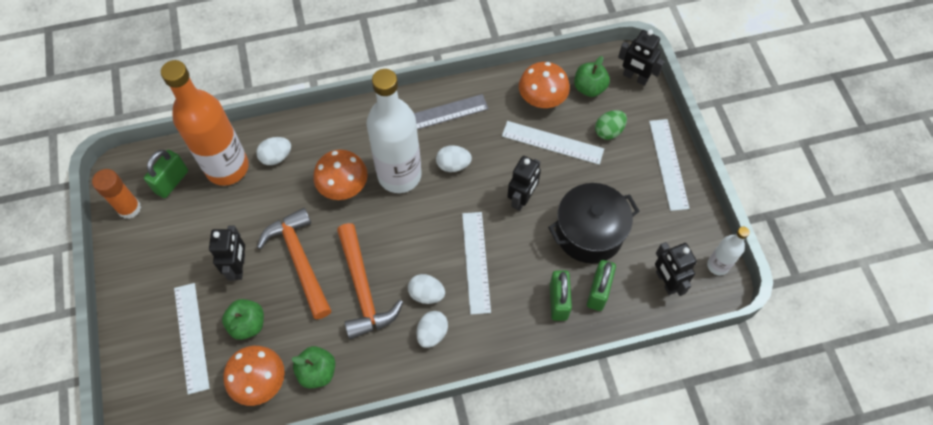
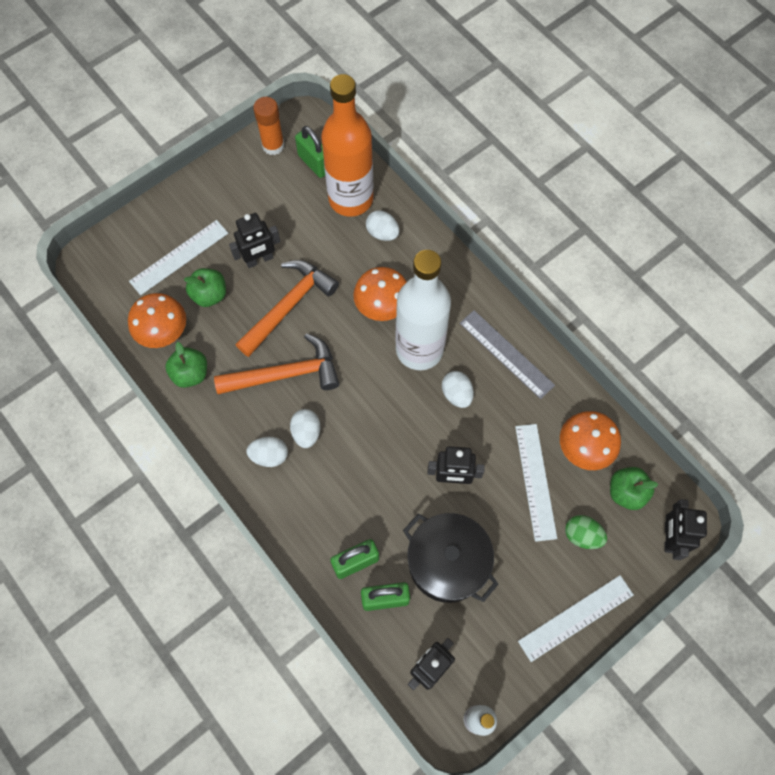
camera: 65 degrees right, 5 degrees up
(172, 182) = (314, 163): green padlock -> green padlock turned 45 degrees clockwise
(363, 289) = (286, 374): orange hammer -> orange hammer turned 150 degrees counterclockwise
(476, 262) = (361, 463): white ruler -> none

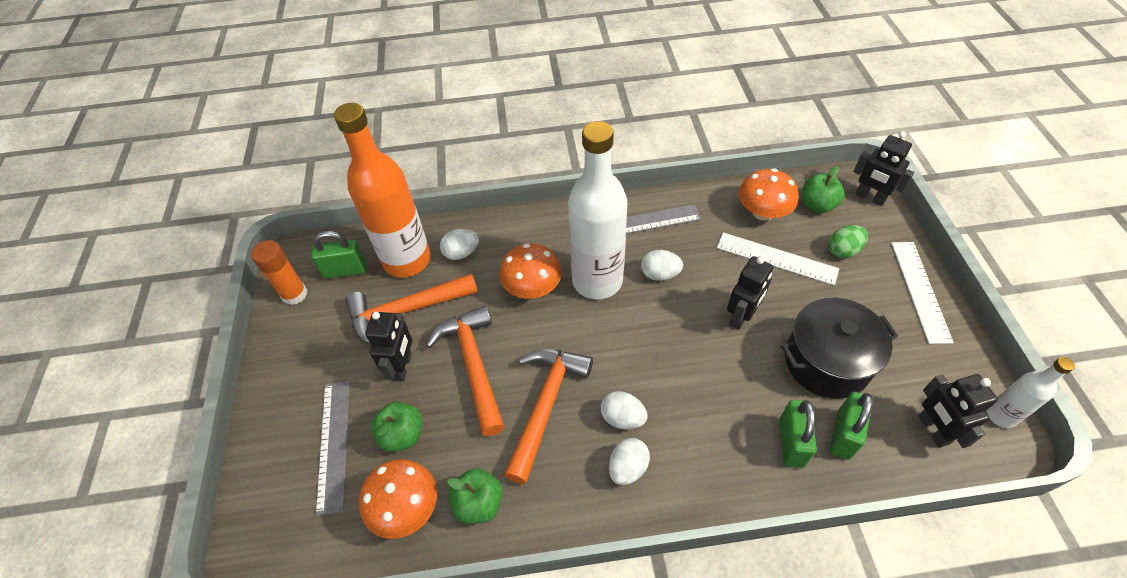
camera: 55 degrees left, 15 degrees down
(179, 257) = (333, 444): white ruler -> grey ruler
(305, 230) = (406, 311): none -> orange hammer

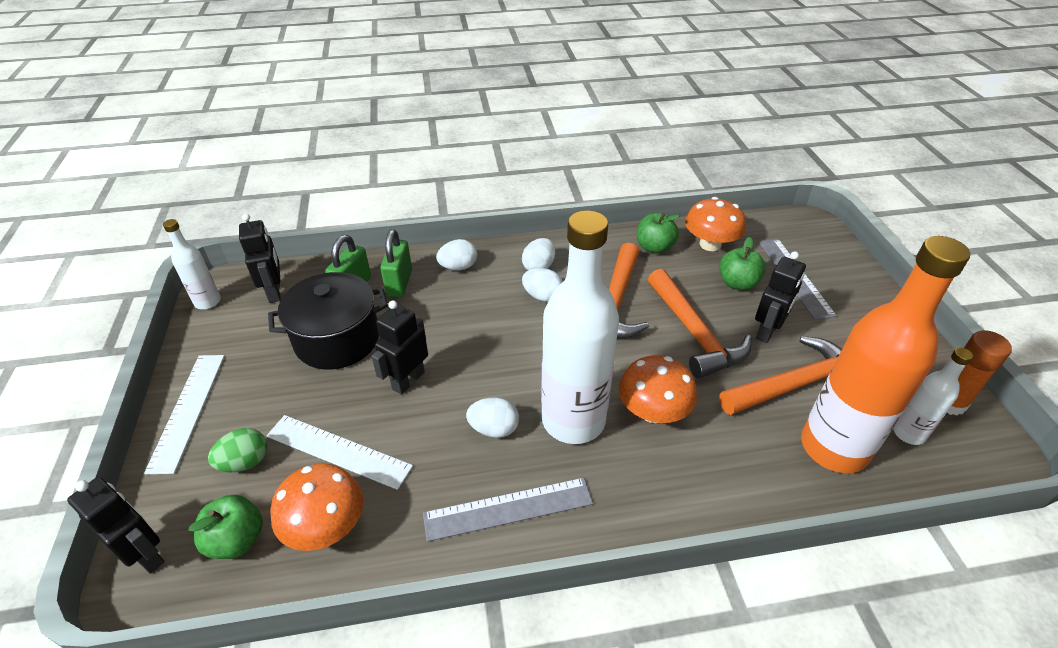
camera: 175 degrees right, 10 degrees down
(345, 270) = (908, 433): green padlock -> white bottle
(403, 367) = (767, 332): black robot -> black robot turned 150 degrees counterclockwise
(461, 253) = (763, 458): white egg -> white egg (458, 267)

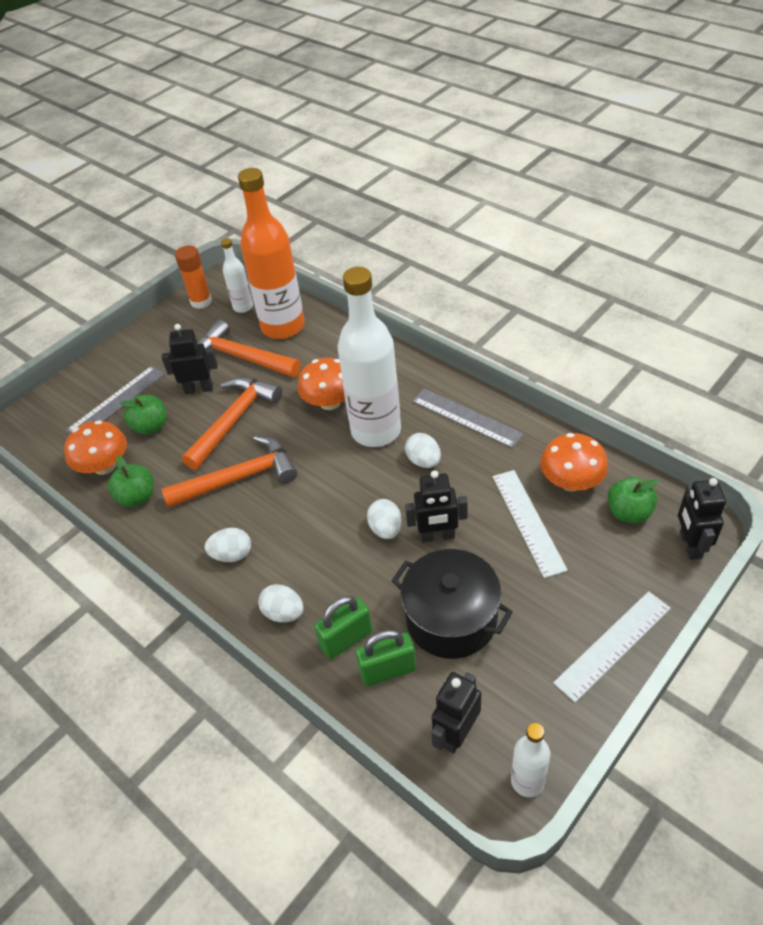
camera: 125 degrees left, 5 degrees up
(245, 462) = (594, 562): green egg -> none
(542, 296) = (269, 525): white egg -> white egg (386, 529)

